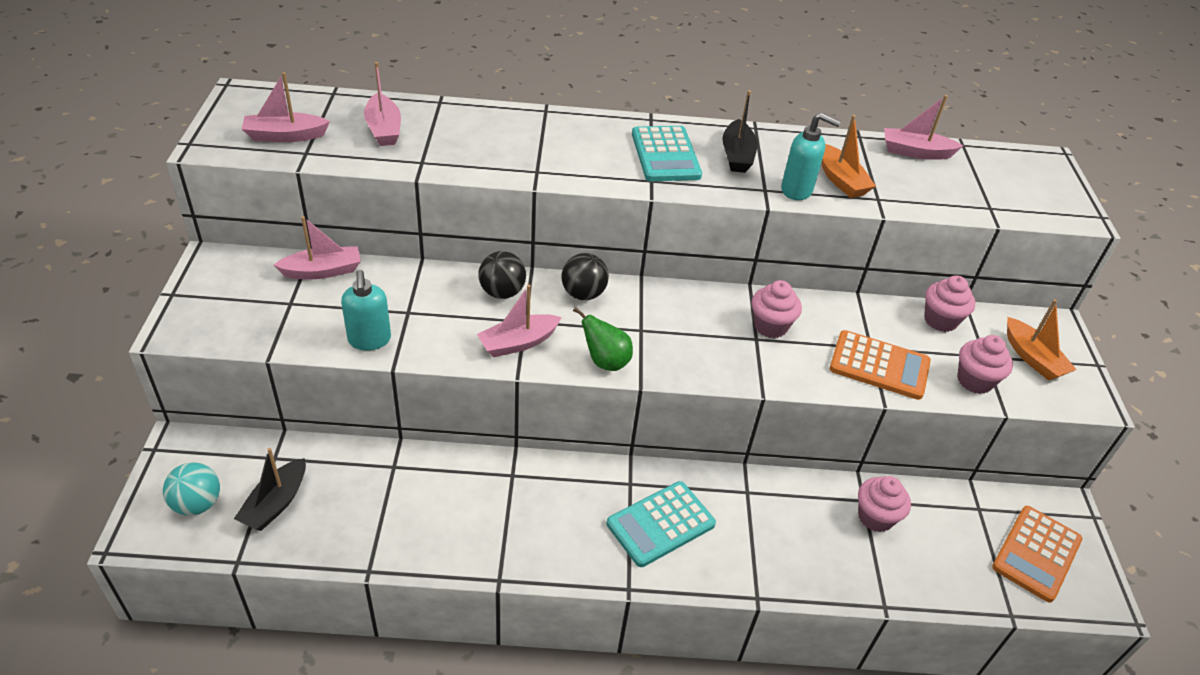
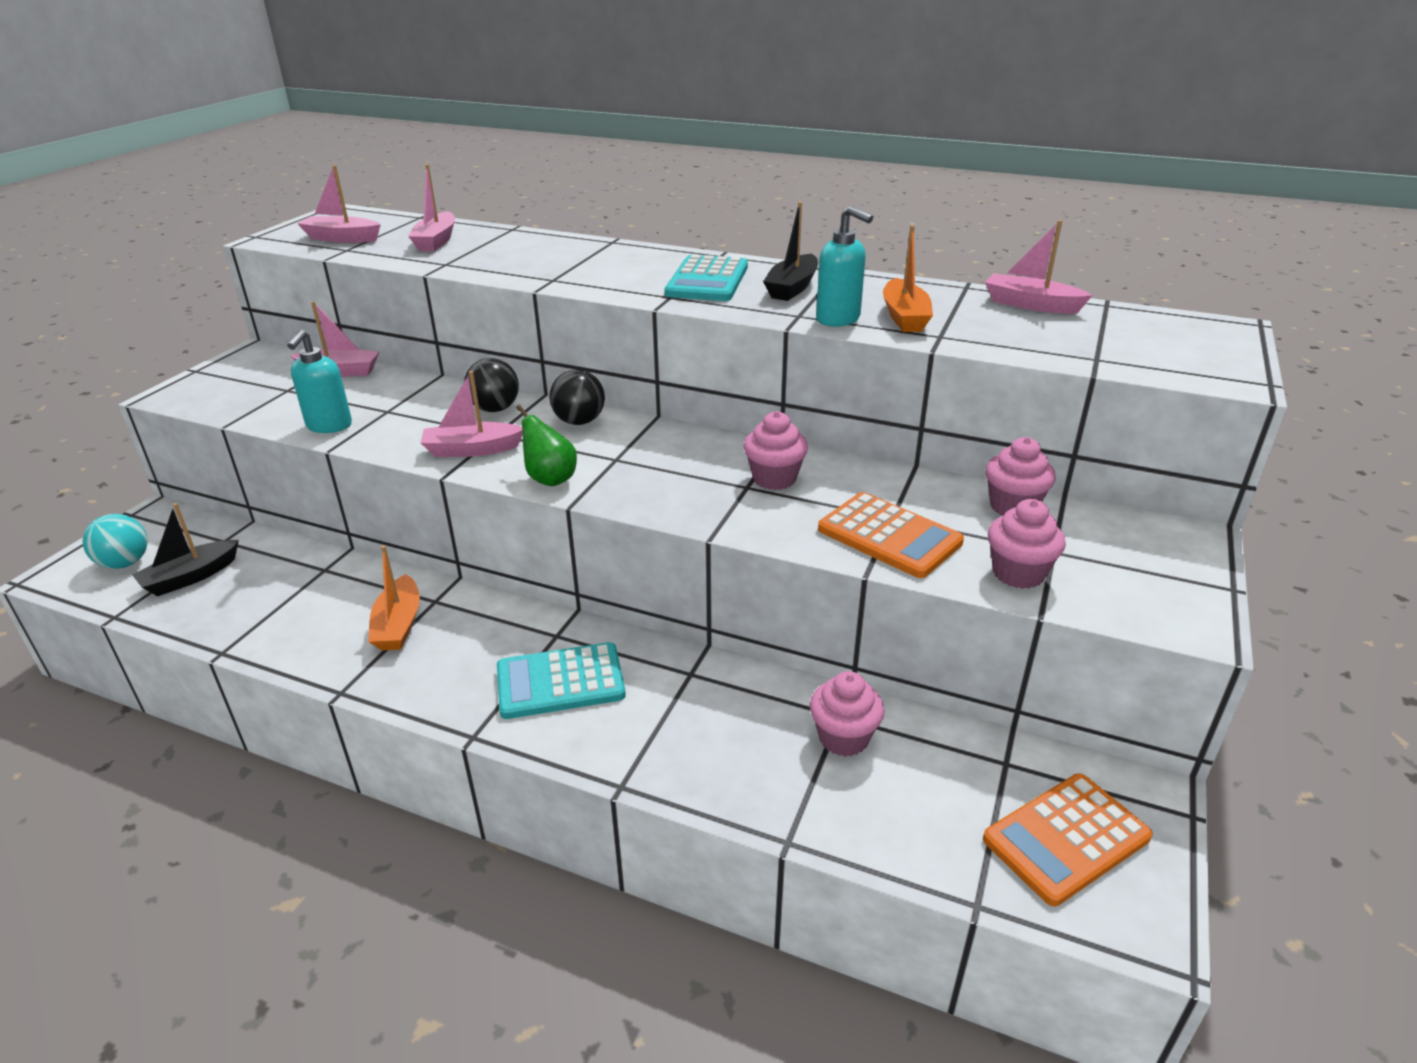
camera: 25 degrees right, 10 degrees down
(1032, 358) = (1128, 565): orange boat -> orange boat (398, 625)

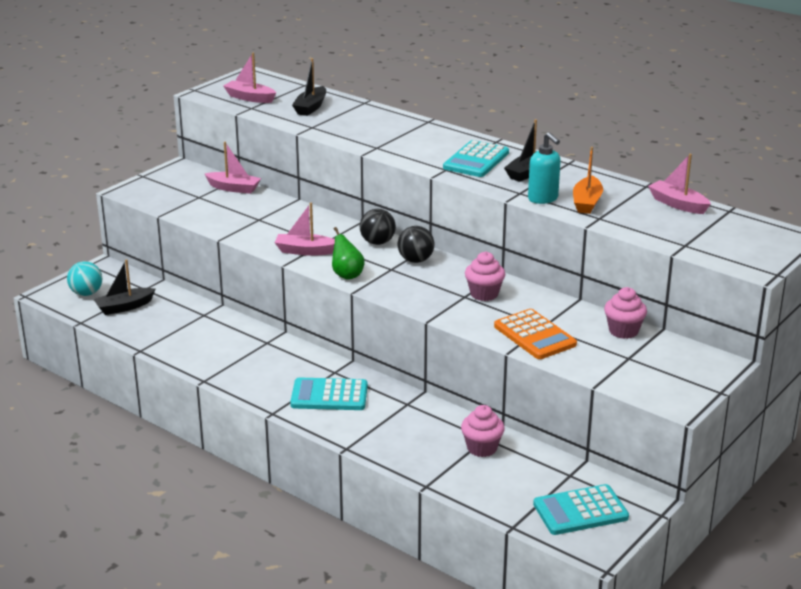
camera: 15 degrees right, 5 degrees down
(329, 426) = (221, 224): turquoise soap dispenser -> none
(398, 625) = (242, 352): orange boat -> none
(436, 241) = (310, 107): pink boat -> black boat
(495, 409) = (326, 227): black ball -> black ball (415, 260)
(1018, 573) = (597, 365): pink cupcake -> none
(1066, 838) = (580, 511): orange calculator -> turquoise calculator

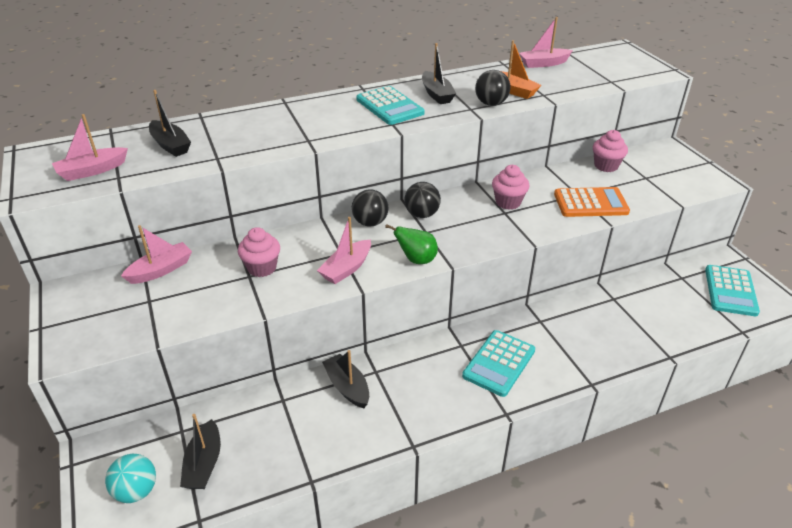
camera: 60 degrees left, 10 degrees up
(239, 336) = (347, 387): none -> black boat
(482, 448) = (627, 306): pink cupcake -> pink cupcake (262, 268)
(543, 199) = (491, 103): turquoise soap dispenser -> black ball

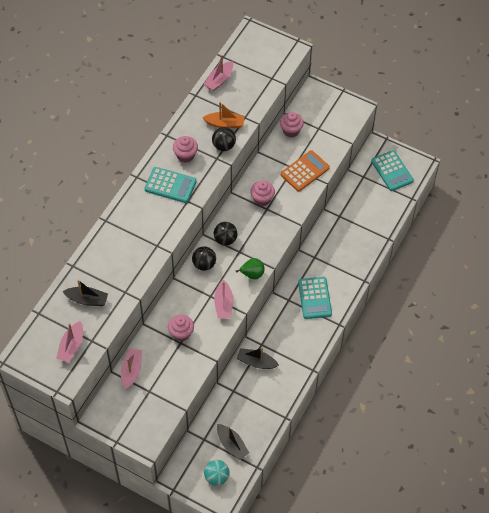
camera: 40 degrees left, 20 degrees up
(436, 94) = (185, 155): black boat -> pink cupcake

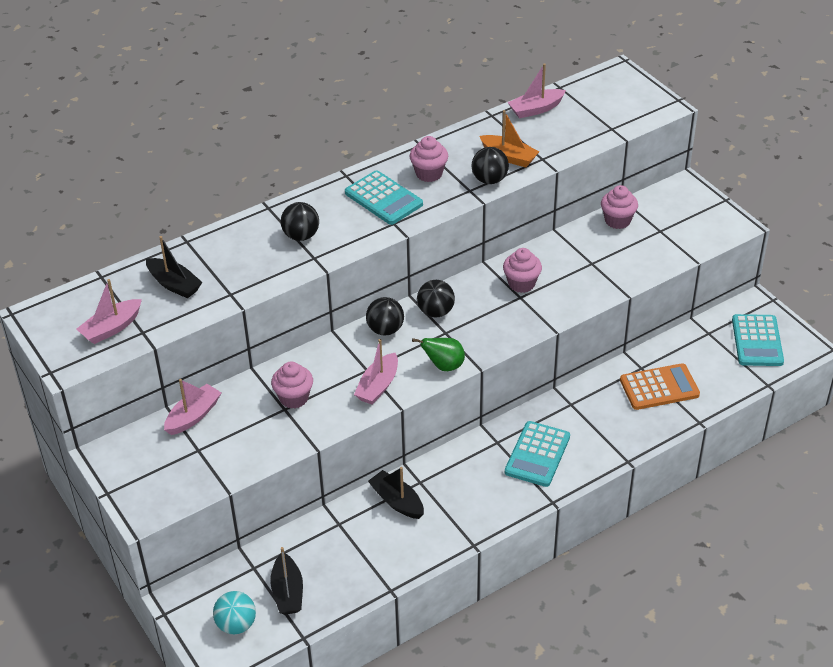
camera: 30 degrees right, 15 degrees down
(139, 233) = (301, 236): none -> black ball
(304, 171) = (606, 272): orange calculator -> orange calculator (659, 387)

